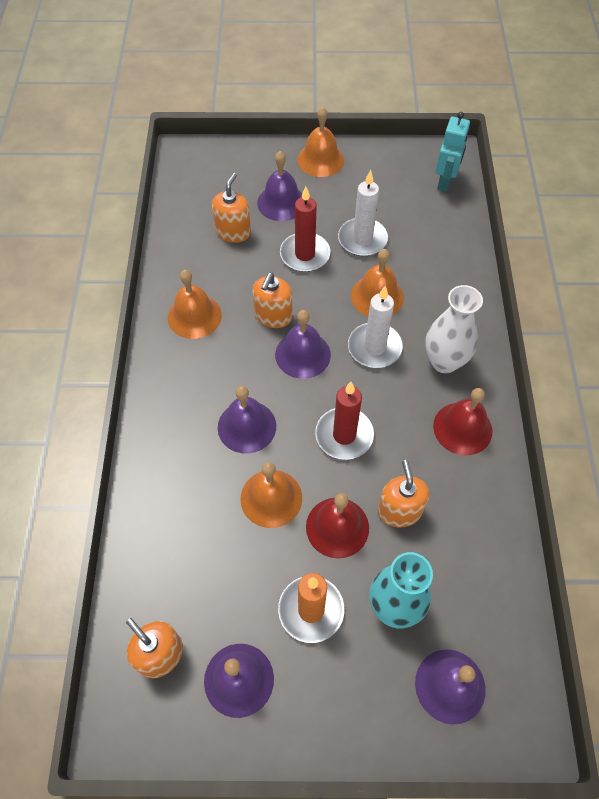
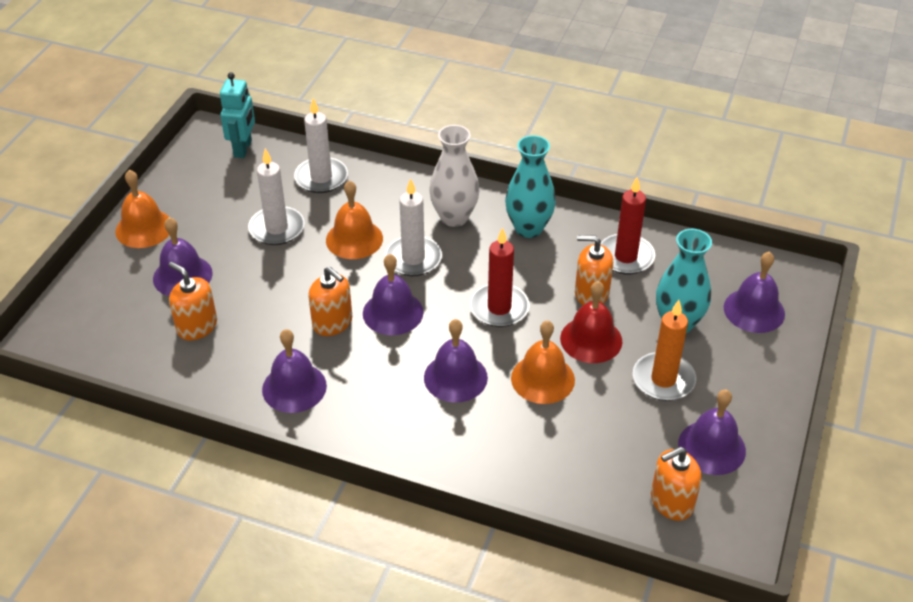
camera: 70 degrees left, 15 degrees down
(194, 316) = (294, 387): orange bell -> purple bell
(305, 254) = (267, 277): red candle -> red candle (625, 257)
(440, 246) = (321, 178): none -> white candle
(445, 181) = (243, 149): turquoise robot -> turquoise robot turned 60 degrees clockwise
(462, 428) = (528, 228): red bell -> turquoise vase

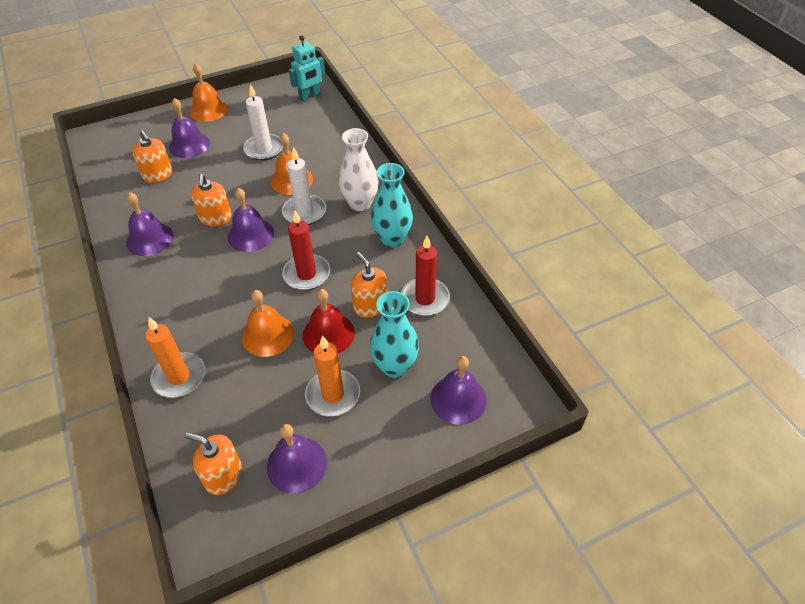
camera: 45 degrees right, 5 degrees up
(197, 326) = (158, 175): orange soap dispenser -> orange soap dispenser turned 150 degrees clockwise
(321, 178) = (324, 136): white candle -> none
(455, 377) = (226, 296): purple bell -> none
(520, 469) = (179, 377): none -> orange candle

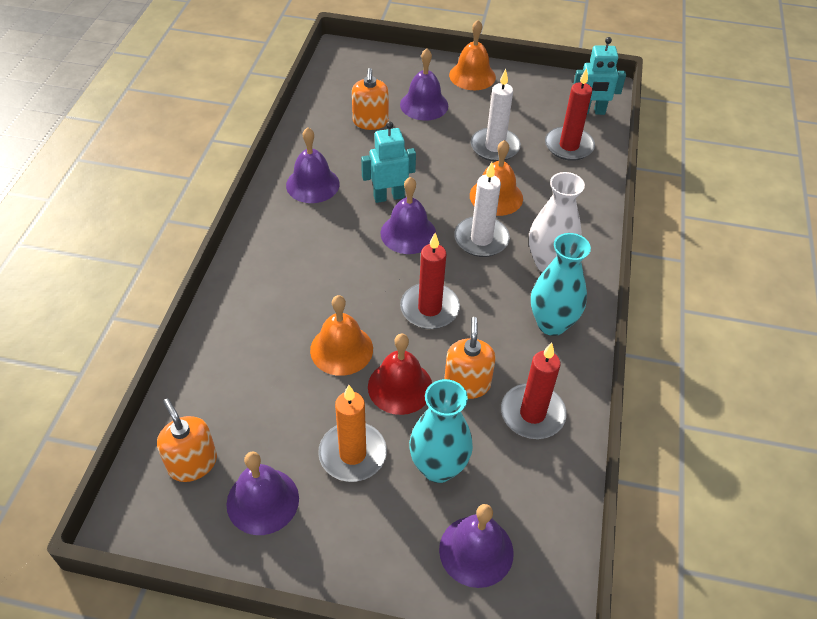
camera: 35 degrees right, 0 degrees up
(179, 377) = (231, 339): orange candle -> none
(215, 218) = (388, 196): orange soap dispenser -> turquoise robot
(313, 125) = (569, 146): none -> red candle

